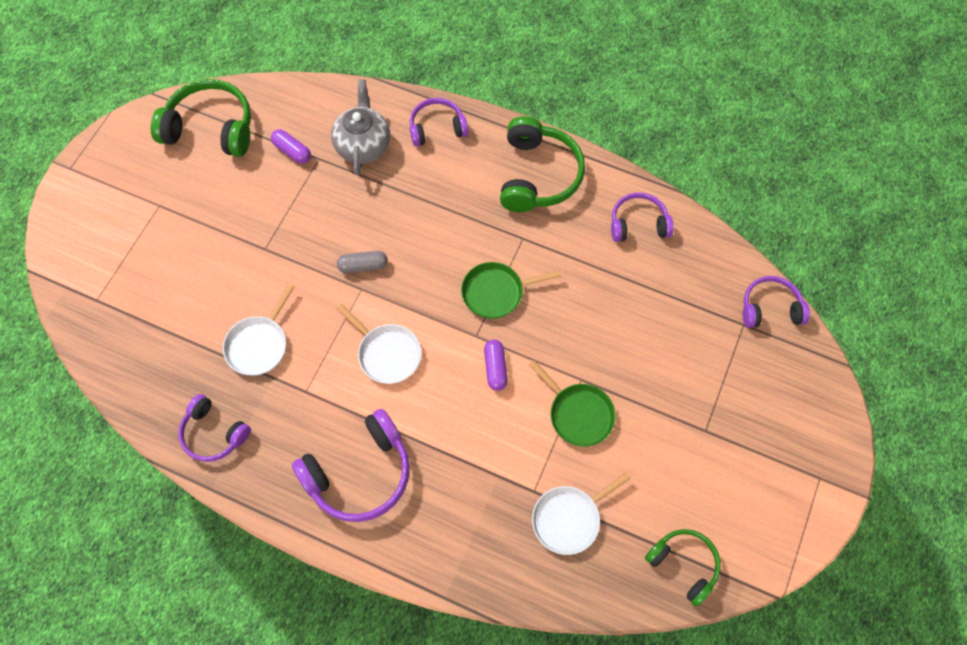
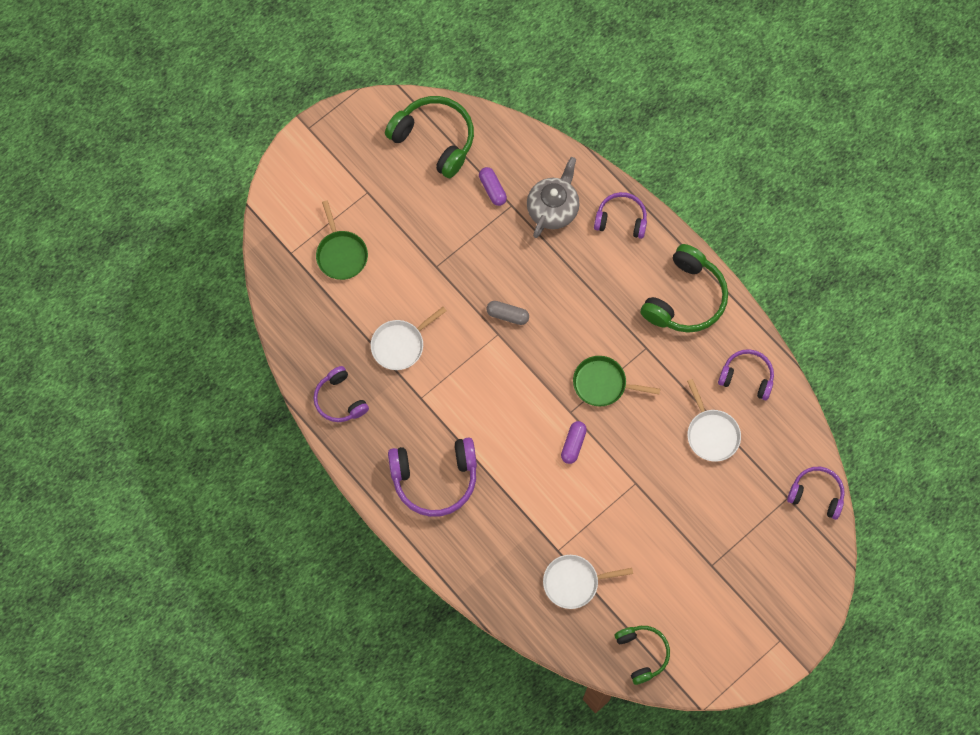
camera: 25 degrees right, 5 degrees up
(387, 353) = (495, 395): white pan -> white pan (711, 434)
(578, 414) = (620, 508): green pan -> green pan (341, 254)

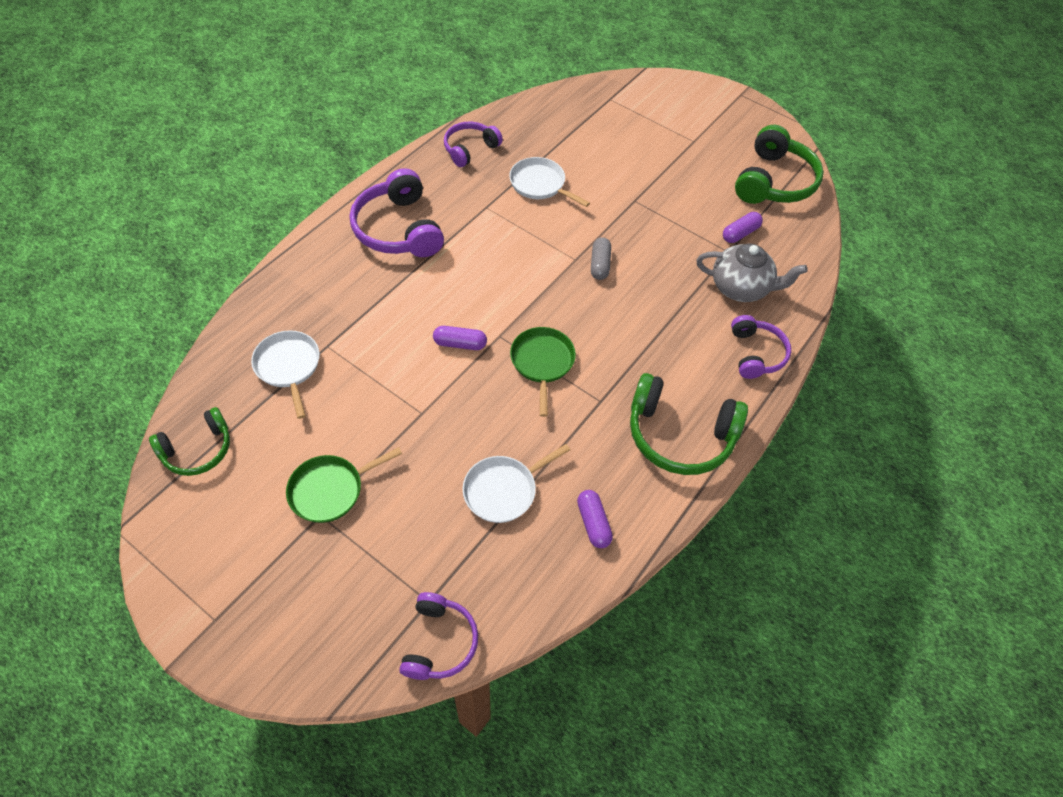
camera: 75 degrees right, 15 degrees down
(341, 254) = (621, 131): green pan -> green pan (330, 490)
(747, 377) = (593, 523): purple headphones -> purple capsule

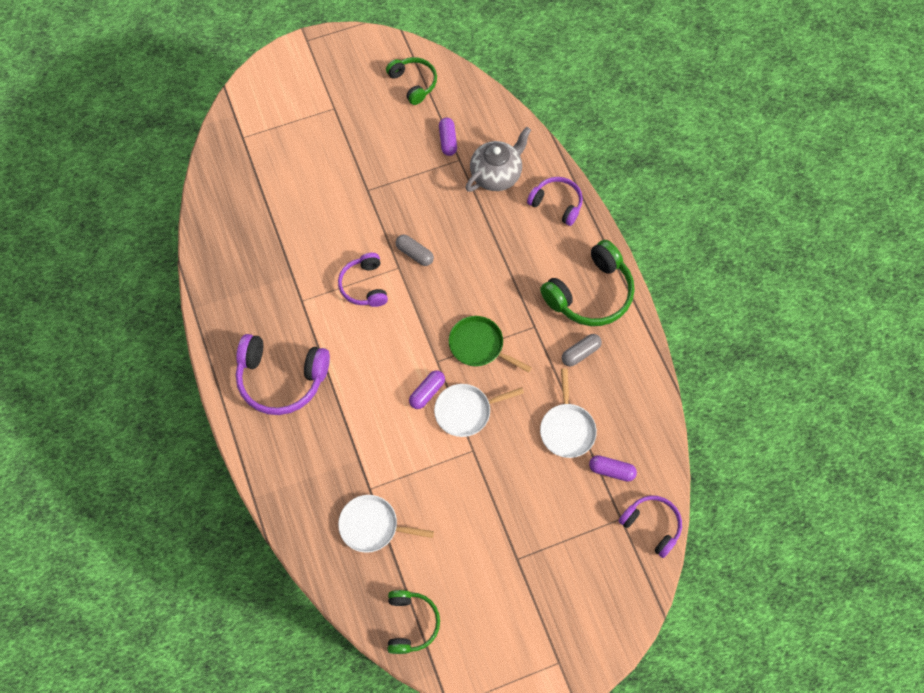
camera: 55 degrees left, 10 degrees up
(330, 490) = (501, 543): green pan -> none
(470, 149) = (227, 277): purple headphones -> purple headphones (364, 285)
(540, 184) = (304, 247): white pan -> white pan (466, 411)
(593, 523) = (623, 387): purple capsule -> purple capsule (611, 470)
(602, 459) = (580, 353): none -> grey capsule
(773, 181) = (413, 83): green headphones -> green headphones, size x0.62

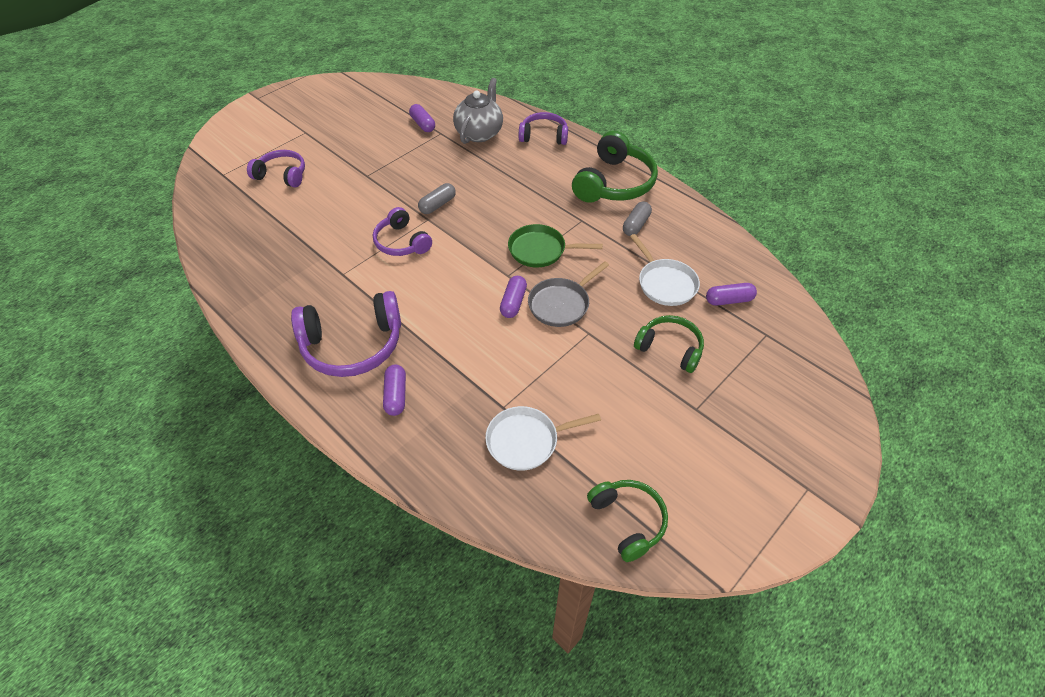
camera: 25 degrees left, 15 degrees down
(295, 441) = (396, 395): none -> purple capsule
(413, 83) = (371, 99): green headphones -> green headphones (670, 348)
(414, 254) = (437, 205): grey capsule -> grey capsule turned 60 degrees counterclockwise
(466, 411) = (561, 304): white pan -> grey pan
(651, 526) = (798, 329): purple headphones -> purple headphones (282, 175)

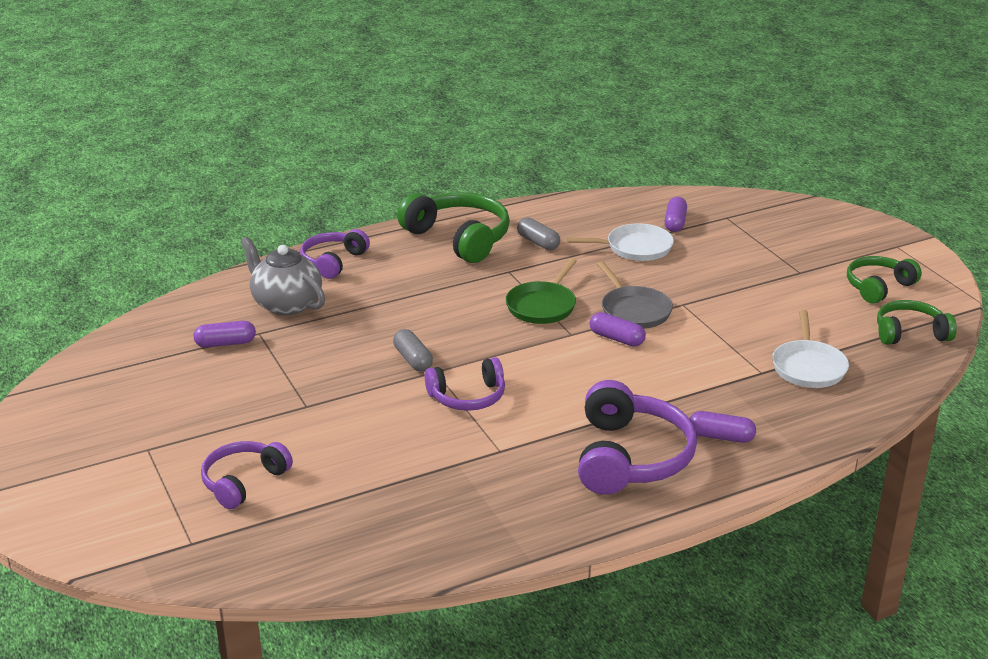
camera: 70 degrees left, 20 degrees down
(670, 348) = (723, 267): green headphones -> green headphones (878, 287)

